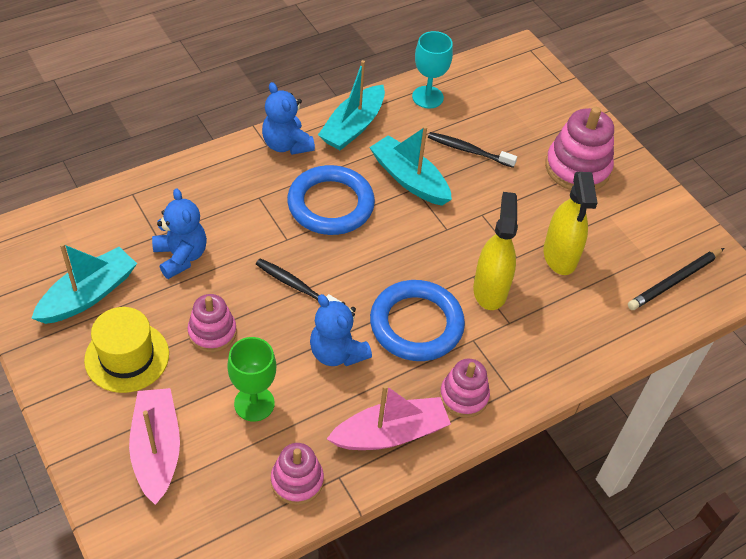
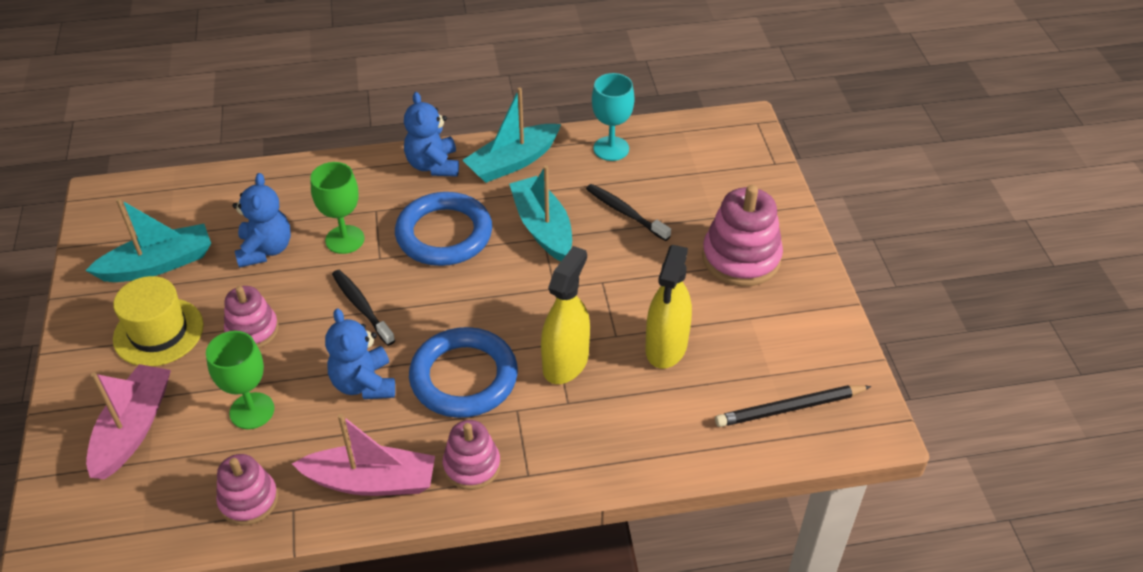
camera: 25 degrees right, 5 degrees down
(247, 230) = (345, 239): none -> green goblet

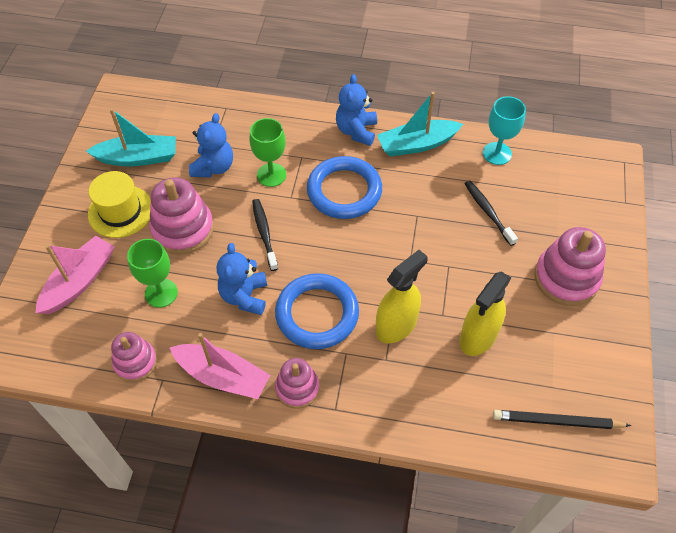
camera: 20 degrees right, 10 degrees up
(252, 330) = (183, 229): pink stacking toy -> pink stacking toy, size x1.60
(542, 227) = (419, 206): turquoise boat -> none

